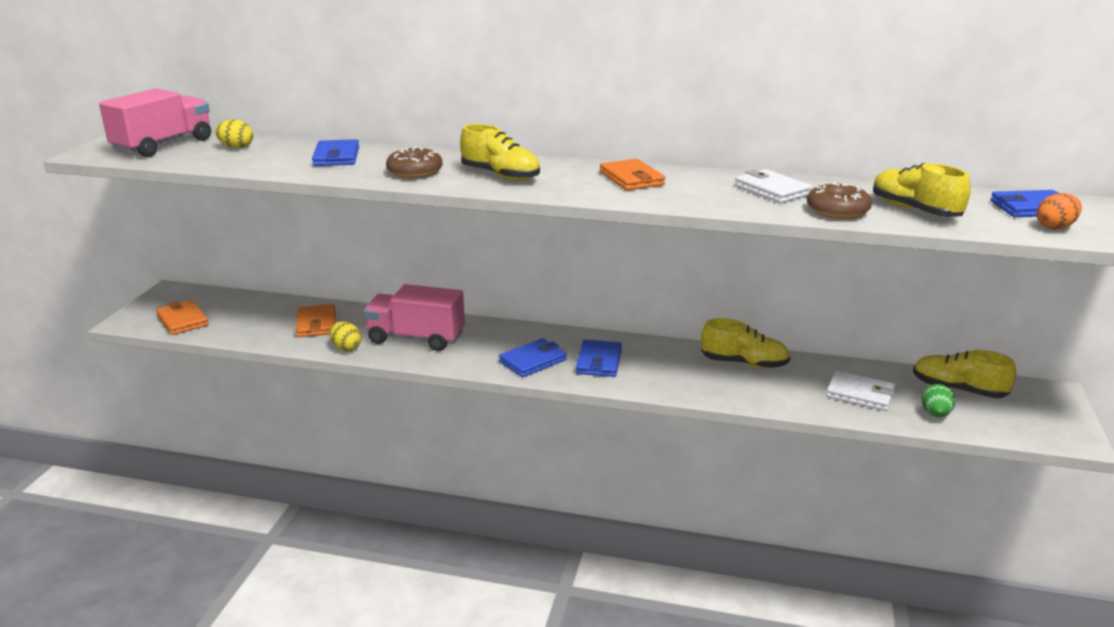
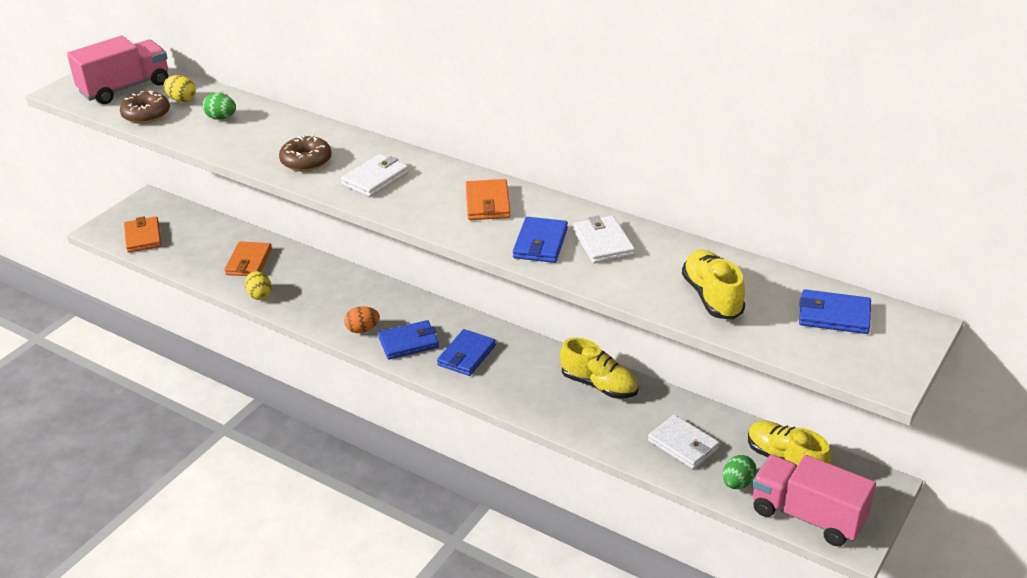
camera: 20 degrees right, 10 degrees up
(292, 154) = (221, 118): none -> green egg
(336, 157) = (255, 127): blue wallet -> blue wallet (540, 243)
(416, 338) = (323, 296): pink truck -> pink truck (807, 516)
(500, 175) = (375, 179): yellow shoe -> white wallet
(837, 211) = (637, 284): brown donut -> brown donut (146, 114)
(1055, 227) = (826, 347): orange egg -> orange egg (362, 330)

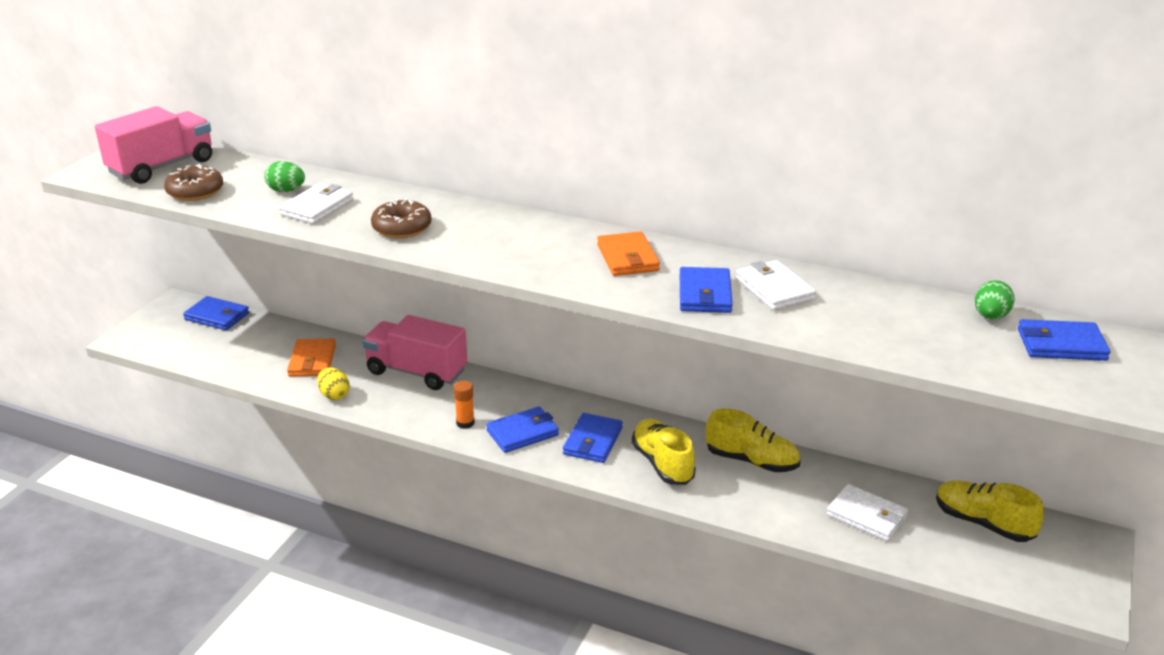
camera: 10 degrees left, 5 degrees down
(143, 237) = (180, 343): orange wallet -> none
(179, 214) = (217, 316): none -> blue wallet
(182, 100) = (233, 175): yellow egg -> none
(362, 330) = (465, 423): orange egg -> orange glue stick
(375, 179) = (489, 241): white wallet -> white wallet (317, 207)
(712, 297) = (920, 335): yellow shoe -> yellow shoe (662, 463)
(737, 483) = (941, 552): green egg -> green egg (990, 316)
(807, 516) = (1031, 580): pink truck -> pink truck (416, 372)

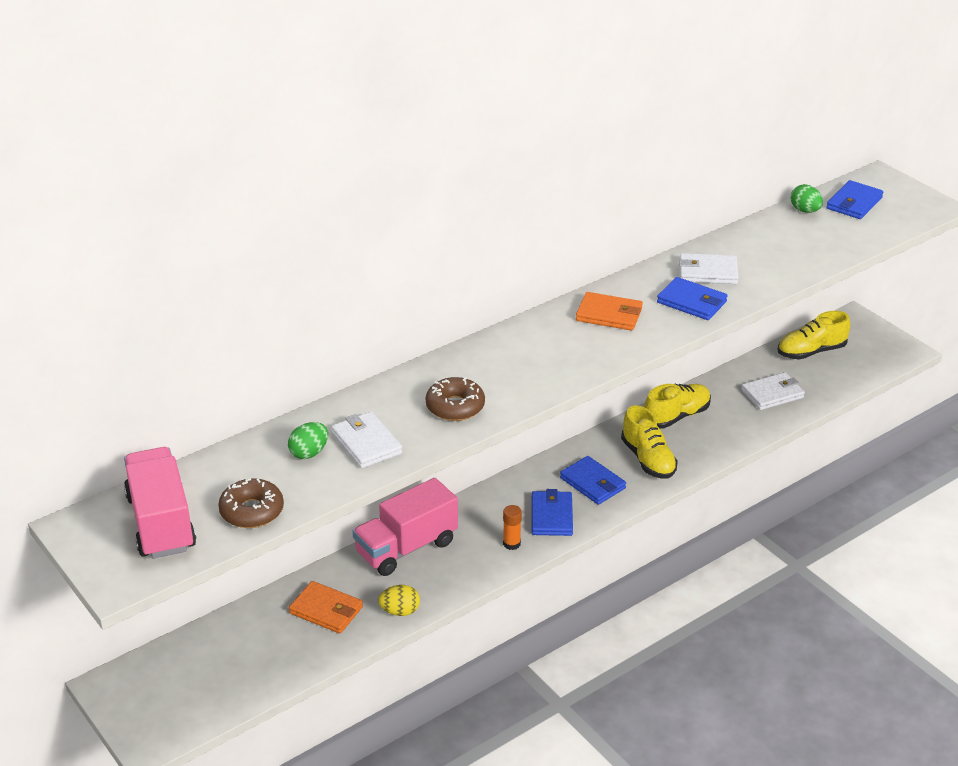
camera: 60 degrees left, 5 degrees up
(217, 316) = (171, 659): blue wallet -> none
(662, 463) = (648, 459): yellow shoe -> yellow shoe turned 120 degrees counterclockwise

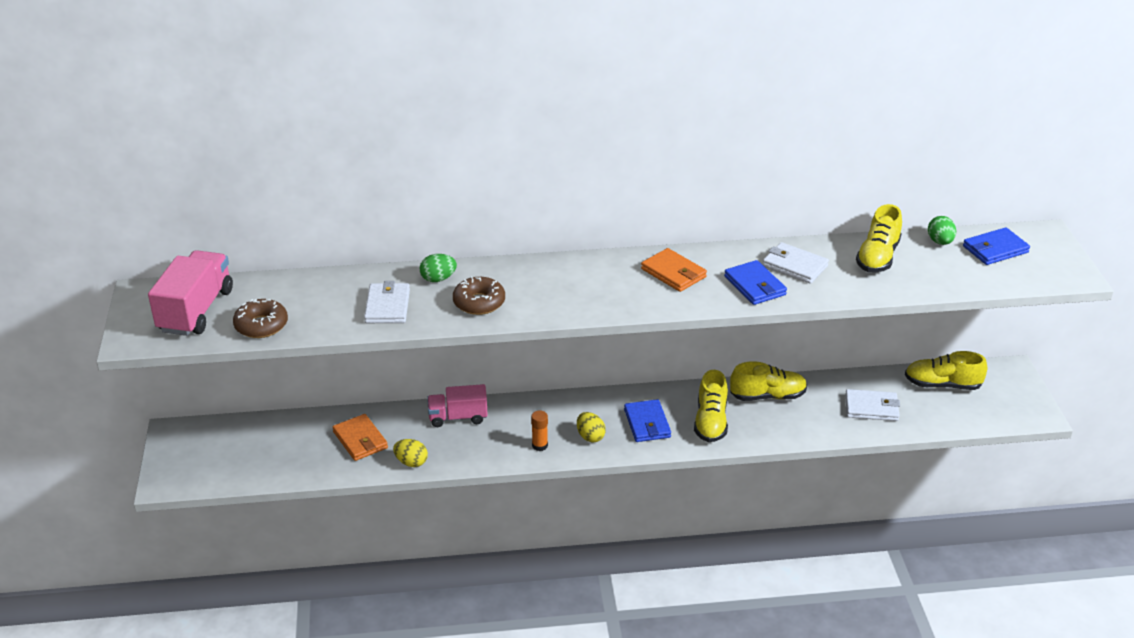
camera: 30 degrees right, 0 degrees up
(309, 453) = (341, 299): green egg -> green egg (438, 279)
(406, 548) = (458, 417): pink truck -> pink truck, size x0.66
(551, 516) = (590, 436): blue wallet -> yellow egg
(768, 241) = (877, 257): none -> yellow shoe

